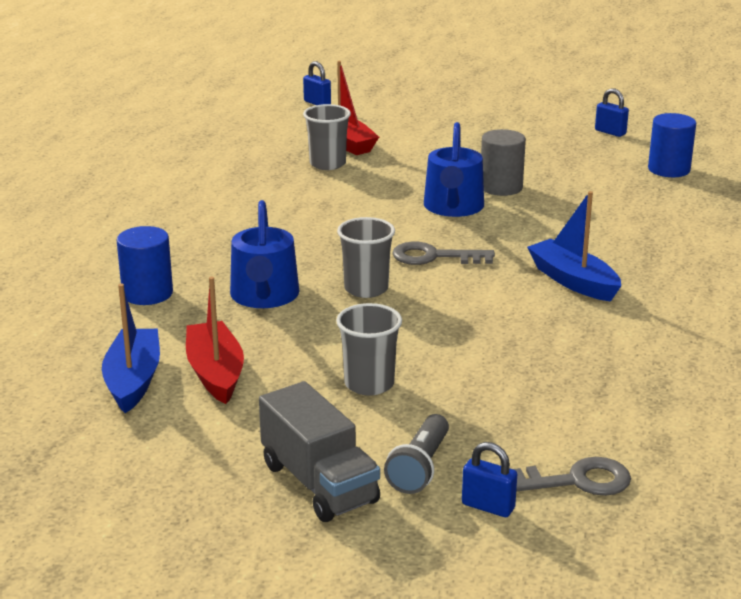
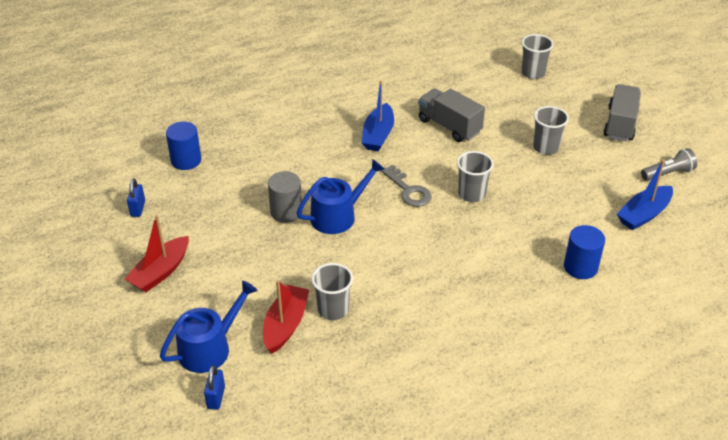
camera: 130 degrees left, 15 degrees up
(215, 373) = (603, 194): red boat -> red boat (161, 272)
(264, 296) = (525, 223): blue watering can -> blue watering can (210, 348)
(420, 467) = (576, 107): grey flashlight -> grey flashlight (668, 173)
(488, 506) = (574, 83): blue padlock -> none
(525, 336) = (449, 126): none -> grey truck
(574, 481) = (533, 73): grey key -> grey cup

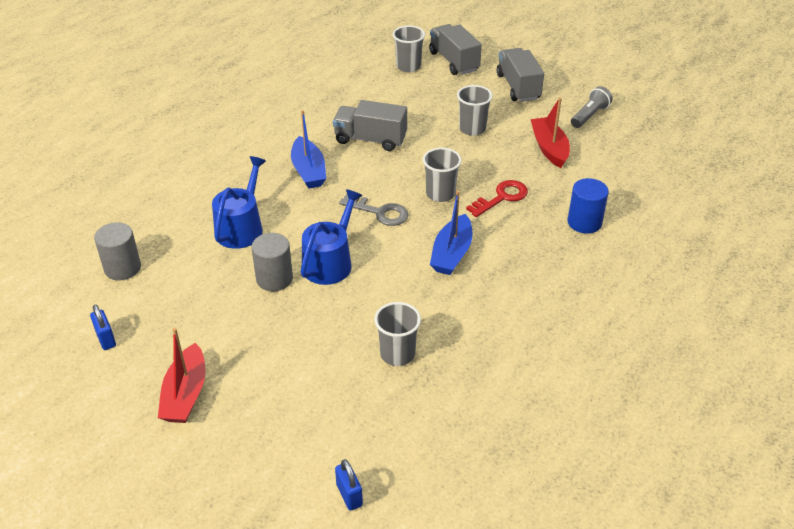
camera: 30 degrees left, 0 degrees up
(186, 160) = (122, 268): blue cylinder -> grey cylinder
(210, 348) = (302, 448): blue watering can -> blue watering can (241, 227)
(285, 325) = (362, 390): red boat -> red boat (549, 148)
(522, 217) = (501, 197): none -> red key
(578, 81) = (454, 61): none -> grey truck
(644, 214) = (598, 157): blue boat -> blue boat (452, 253)

